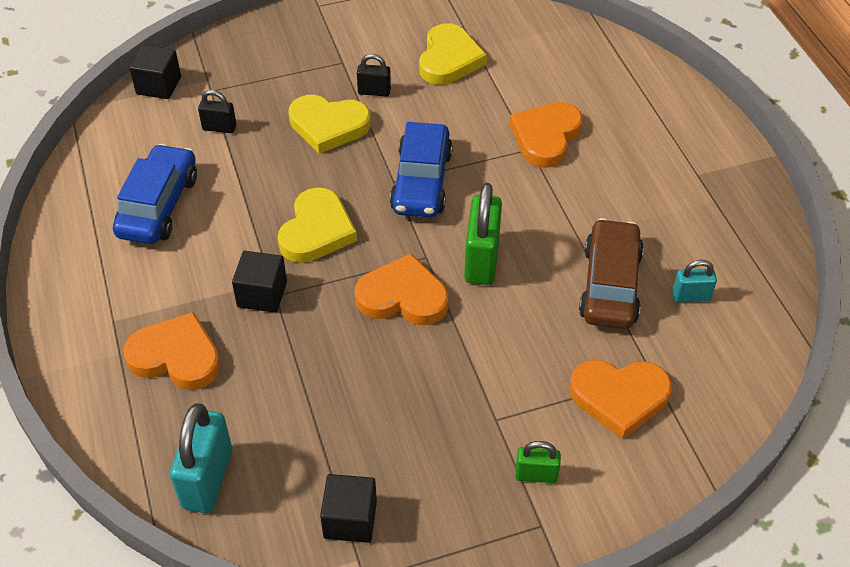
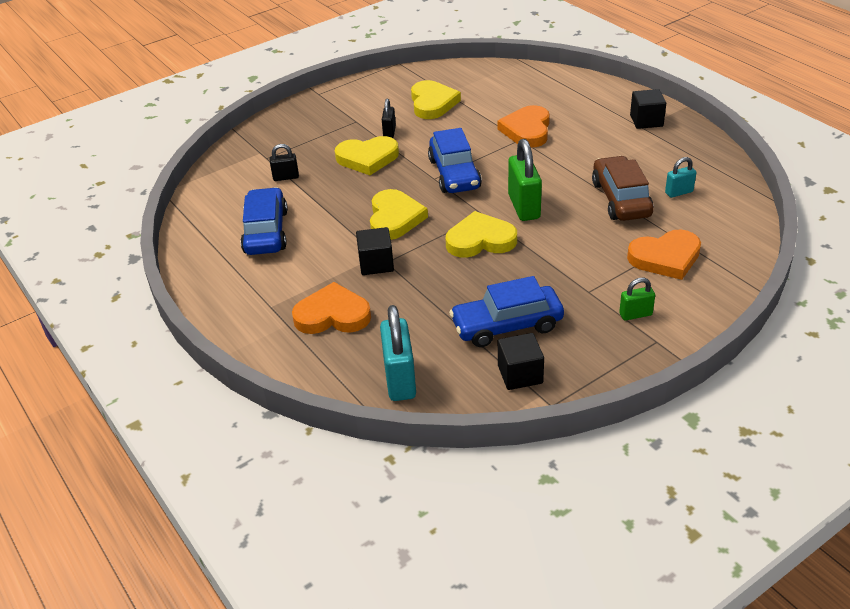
camera: 15 degrees left, 10 degrees down
(159, 85) = (224, 163): black cube -> black cube (646, 121)
(371, 439) = (507, 325): none -> blue car
(374, 92) = (389, 132): black padlock -> black padlock turned 75 degrees counterclockwise
(403, 297) = (480, 240): orange heart -> yellow heart

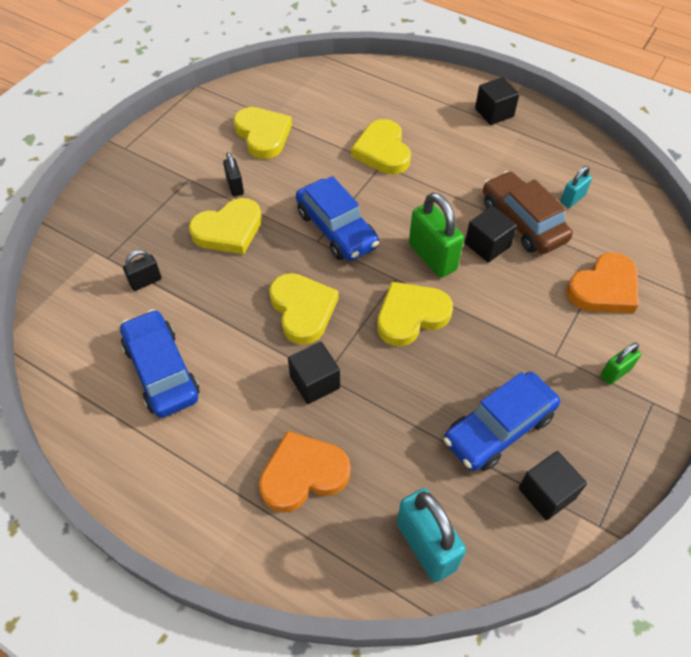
camera: 25 degrees left, 15 degrees up
(527, 130) = (382, 151): orange heart -> yellow heart
(578, 208) = (487, 245): none -> black cube

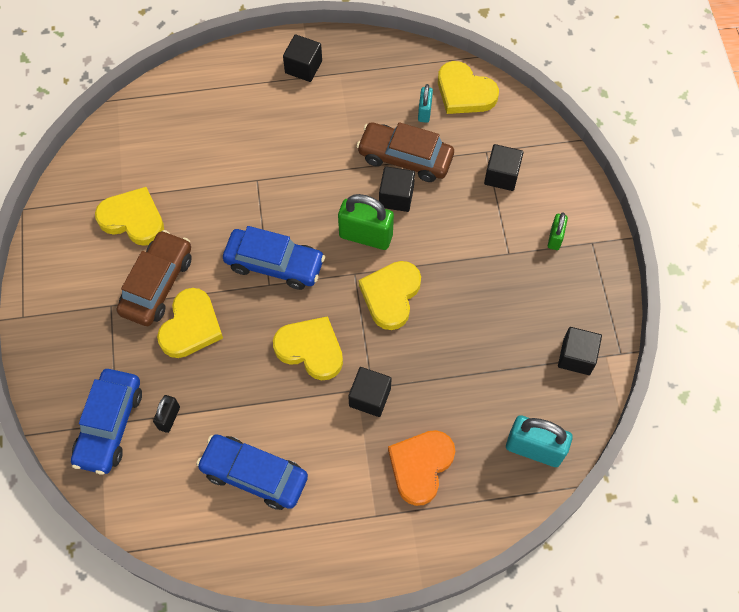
camera: 40 degrees left, 10 degrees up
(235, 187) = (157, 284): black padlock -> brown car
(382, 151) = (246, 166): yellow heart -> yellow heart (464, 92)
(498, 428) = (514, 335): blue car -> blue car (109, 425)
(604, 288) = (501, 175): orange heart -> black cube

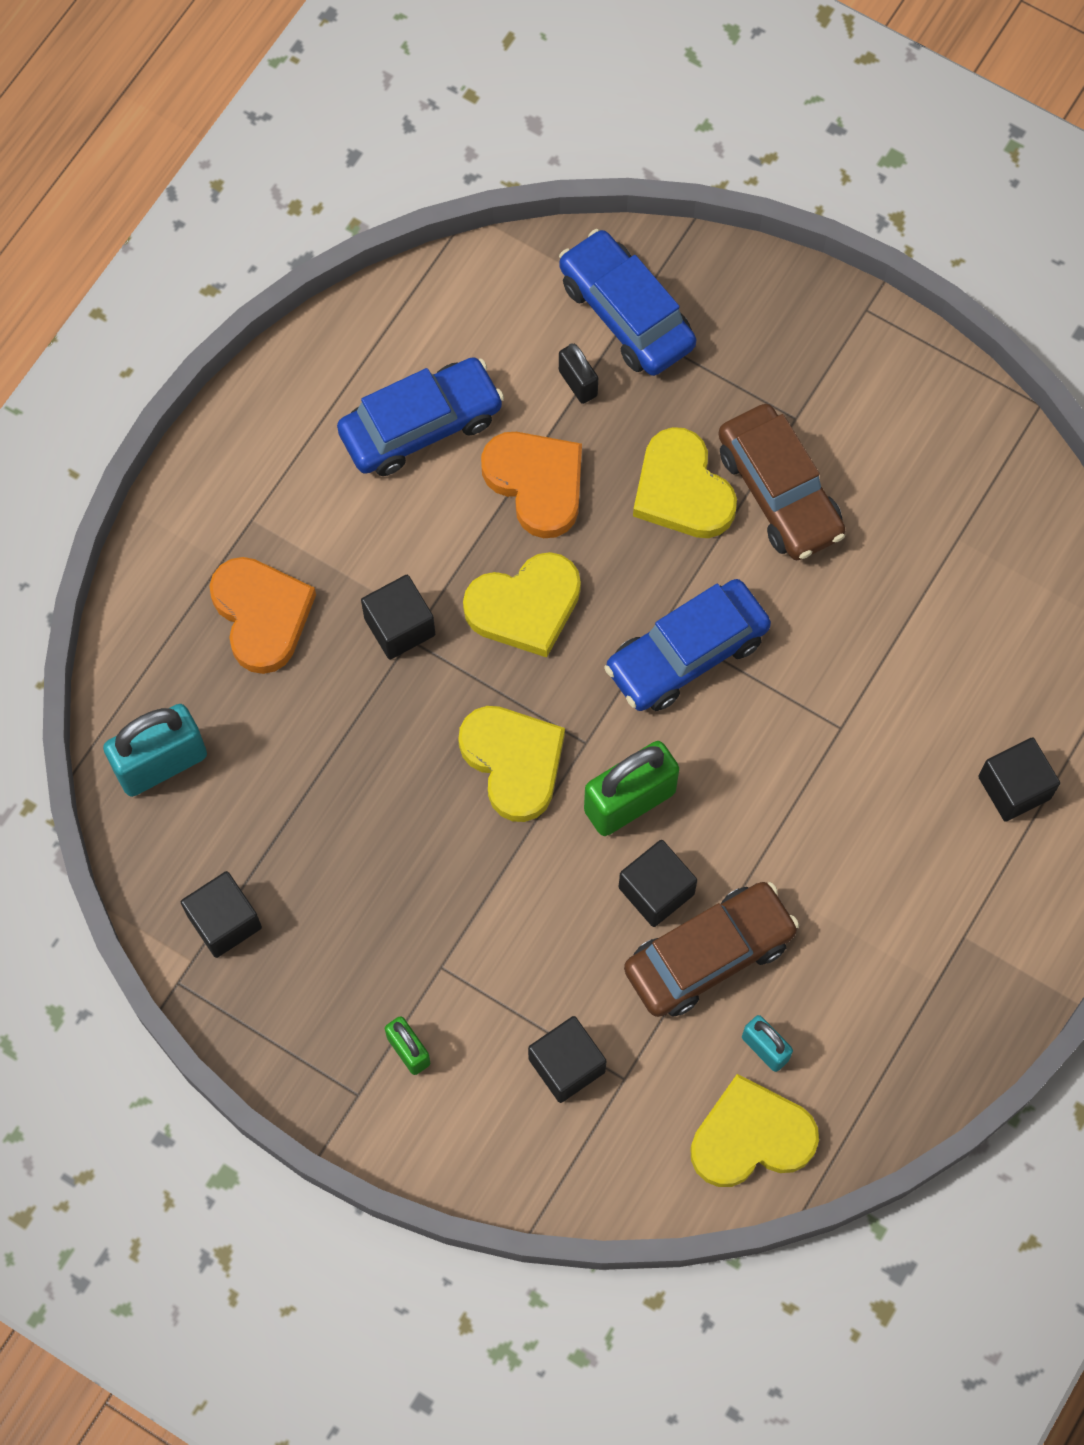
camera: 130 degrees right, 5 degrees up
(133, 219) = (908, 528): yellow heart -> none
(241, 394) = (536, 483): none -> orange heart
(303, 67) = (990, 938): black cube -> black cube (1014, 788)

